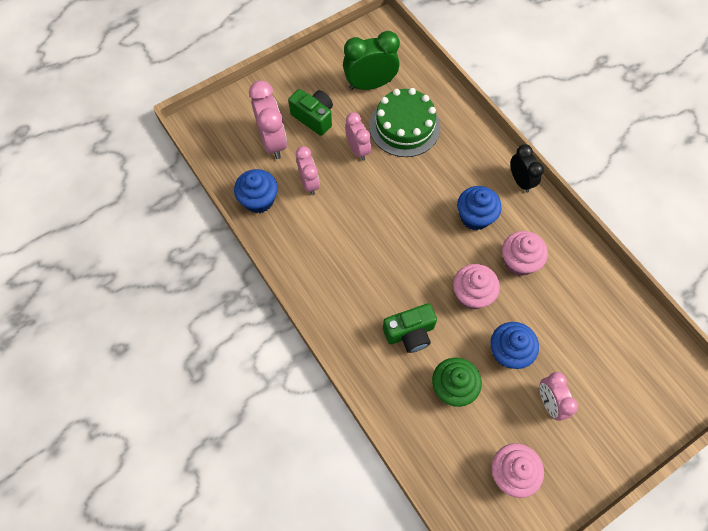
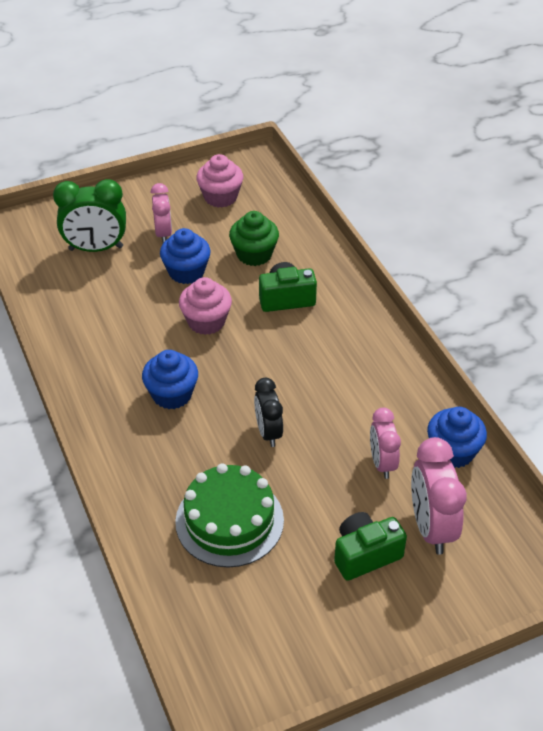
camera: 170 degrees left, 20 degrees down
(314, 117) = (365, 555): green camera -> green camera turned 105 degrees clockwise
(358, 149) = (306, 498): pink clock -> none
(370, 84) = (266, 597): green clock -> green clock (96, 248)
(519, 261) = (139, 343): pink cupcake -> none
(520, 181) = (95, 426): black clock -> black clock (268, 432)

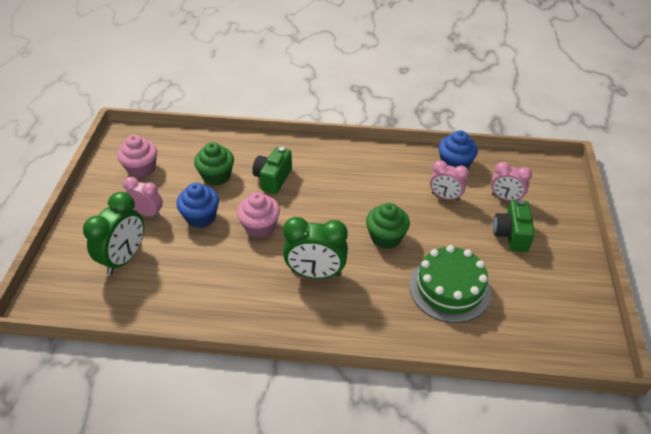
camera: 60 degrees left, 0 degrees up
(172, 394) = (315, 273): blue cupcake -> green clock
(268, 432) = (386, 237): black clock -> green cupcake
(431, 527) = (505, 198): pink clock -> pink clock, size x0.64

